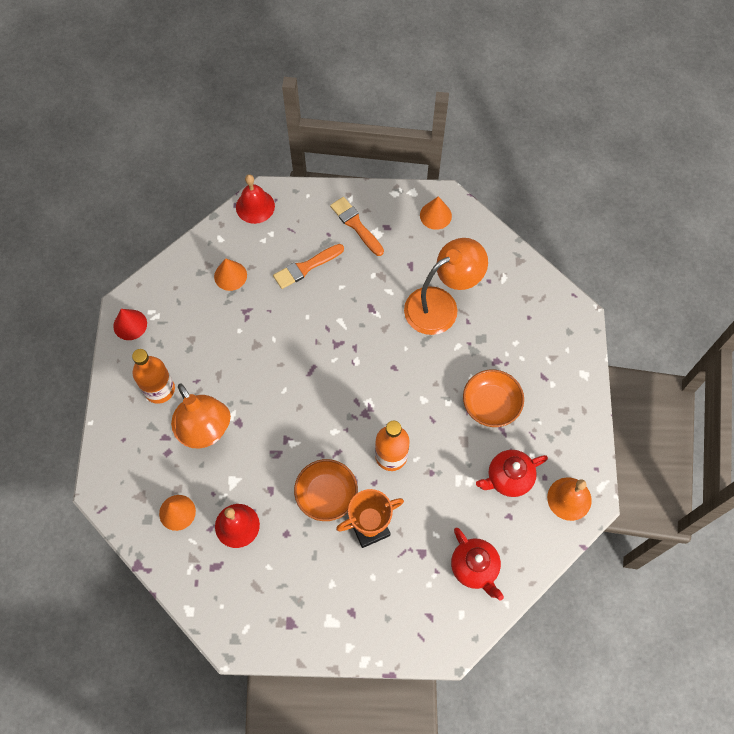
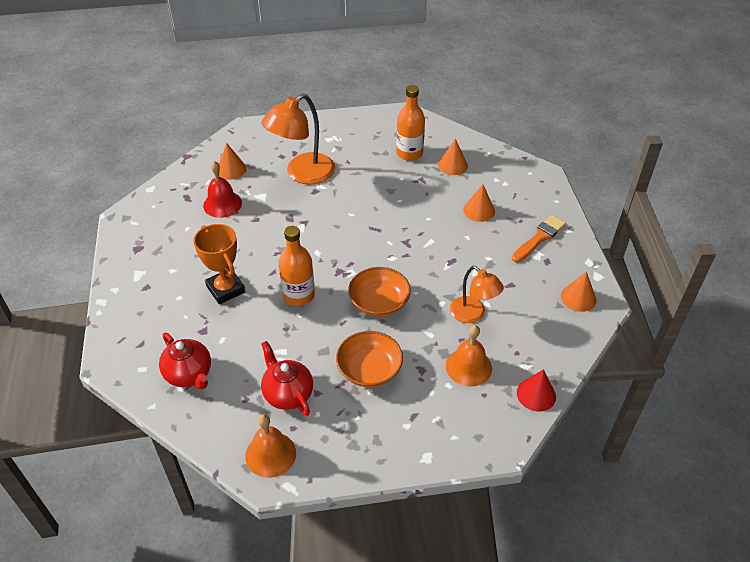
camera: 80 degrees right, 20 degrees down
(130, 324) = (388, 118): red cone -> red cone (536, 394)
(159, 389) = (335, 143): orange bottle -> orange bottle (409, 153)
(255, 206) = (528, 169): red bell -> none
(306, 267) = (479, 210): orange brush -> orange cone
(326, 494) = (255, 255): orange bowl -> orange bowl (379, 302)
(441, 305) = (473, 314): orange lamp -> orange lamp, size x0.62
(474, 568) = (189, 374): red teapot -> red teapot turned 90 degrees counterclockwise
(498, 322) = (468, 367): none -> orange bell

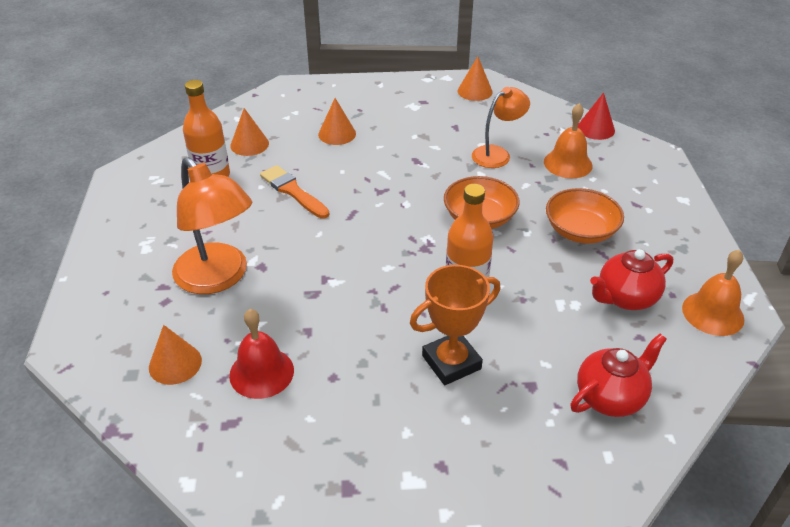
camera: 85 degrees left, 5 degrees down
(539, 238) = (389, 101): orange brush -> orange brush (293, 191)

